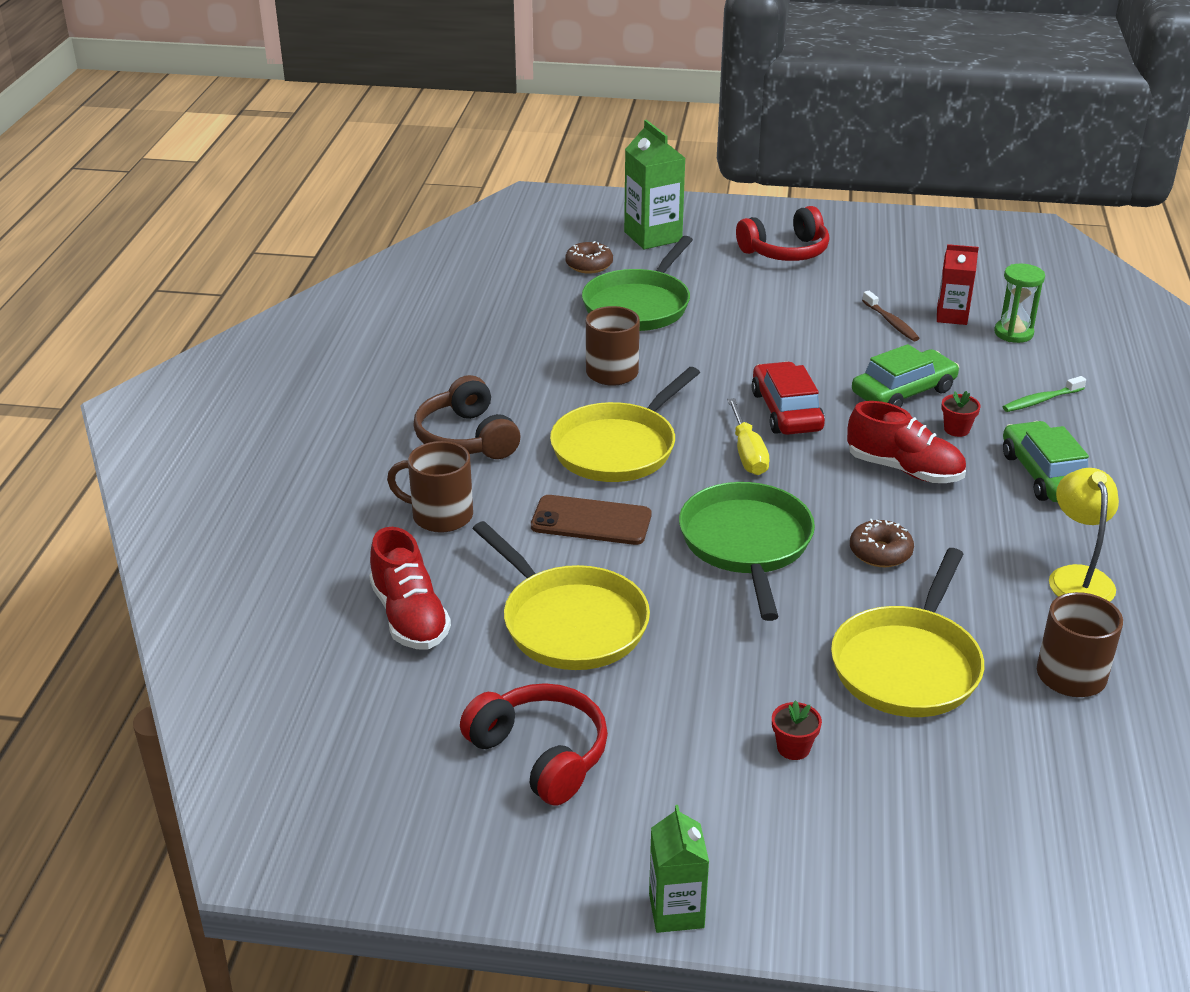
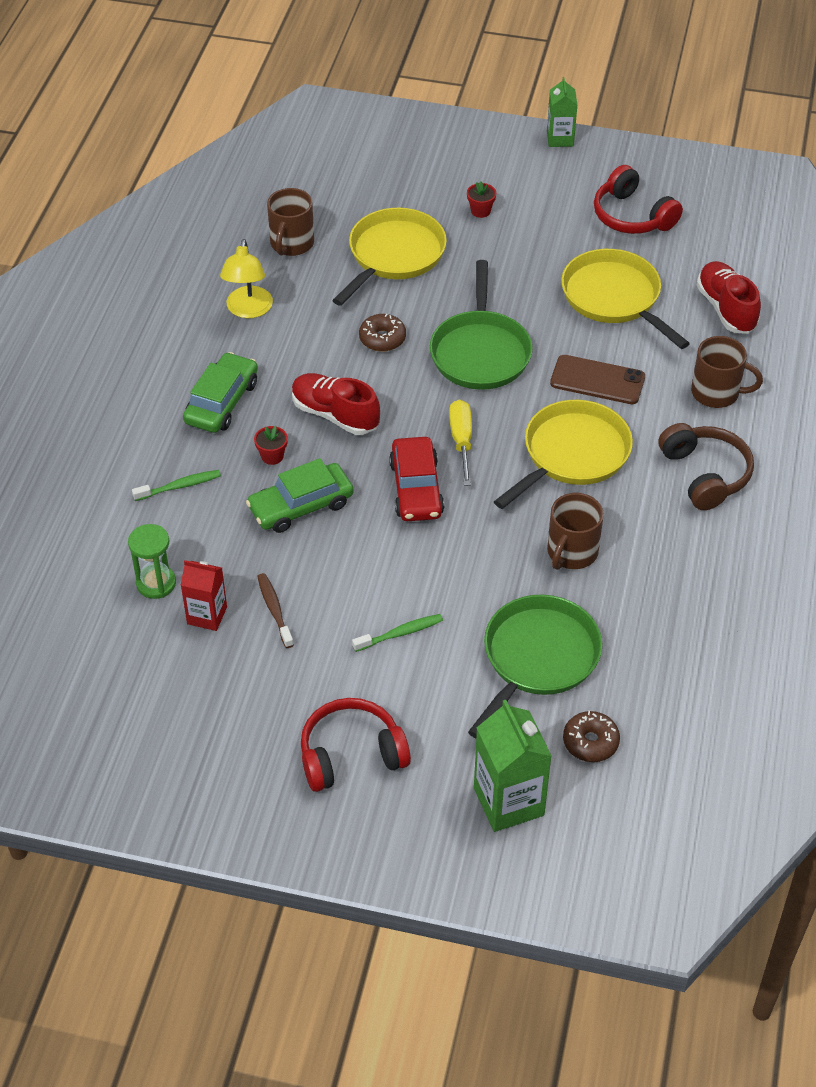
camera: 175 degrees left, 15 degrees up
(768, 314) = (400, 633): none -> green toothbrush
(1045, 475) = (222, 402): green car -> green car turned 150 degrees counterclockwise

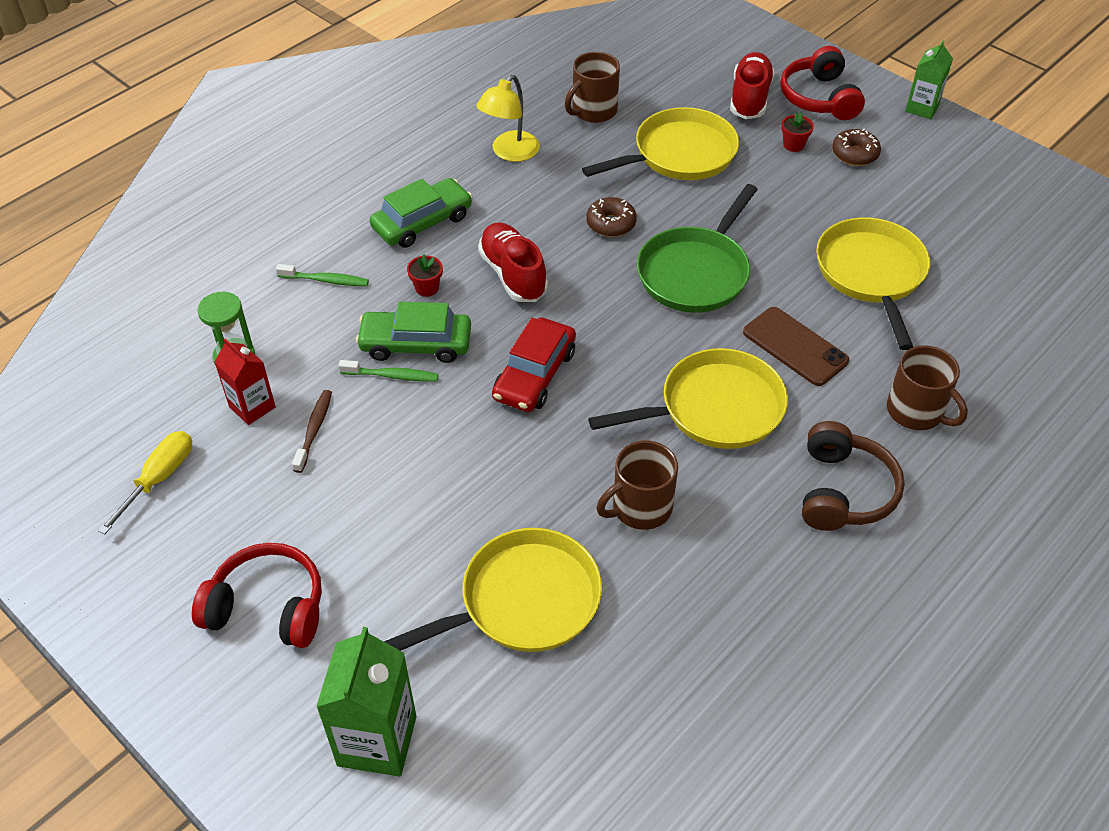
camera: 30 degrees right, 0 degrees up
(400, 633) = (409, 509): green toothbrush -> green toothbrush (392, 376)
(461, 441) = (613, 349): yellow screwdriver -> yellow screwdriver (159, 479)
(537, 658) = (523, 601): green pan -> yellow pan
(590, 742) = (509, 721): brown donut -> brown donut (854, 154)
(632, 216) = (946, 204): red headphones -> red headphones (819, 98)
(726, 309) = (987, 331): red shoe -> red shoe (749, 98)

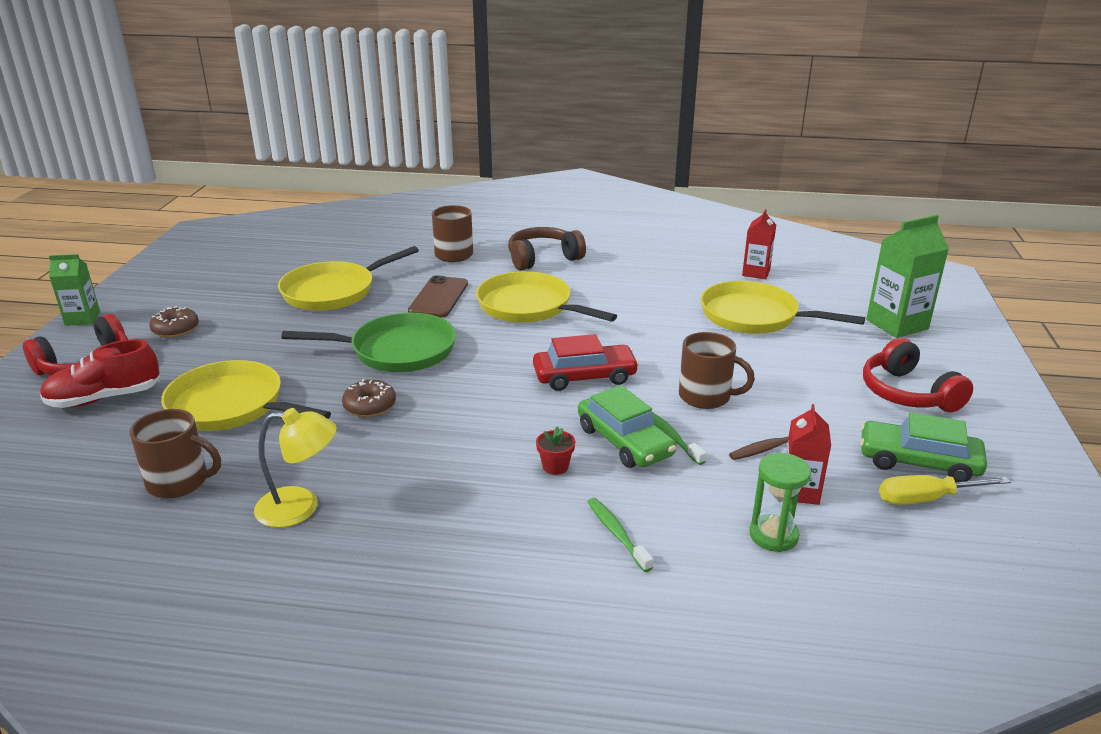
camera: 125 degrees left, 20 degrees down
(422, 222) = (469, 513): green car -> green car (918, 461)
(513, 274) = (487, 429): red shoe -> none
(630, 702) = (756, 273): none -> red carton
(640, 508) = (639, 305): brown mug -> brown mug (706, 397)
(793, 145) = (178, 357): red flower pot -> none

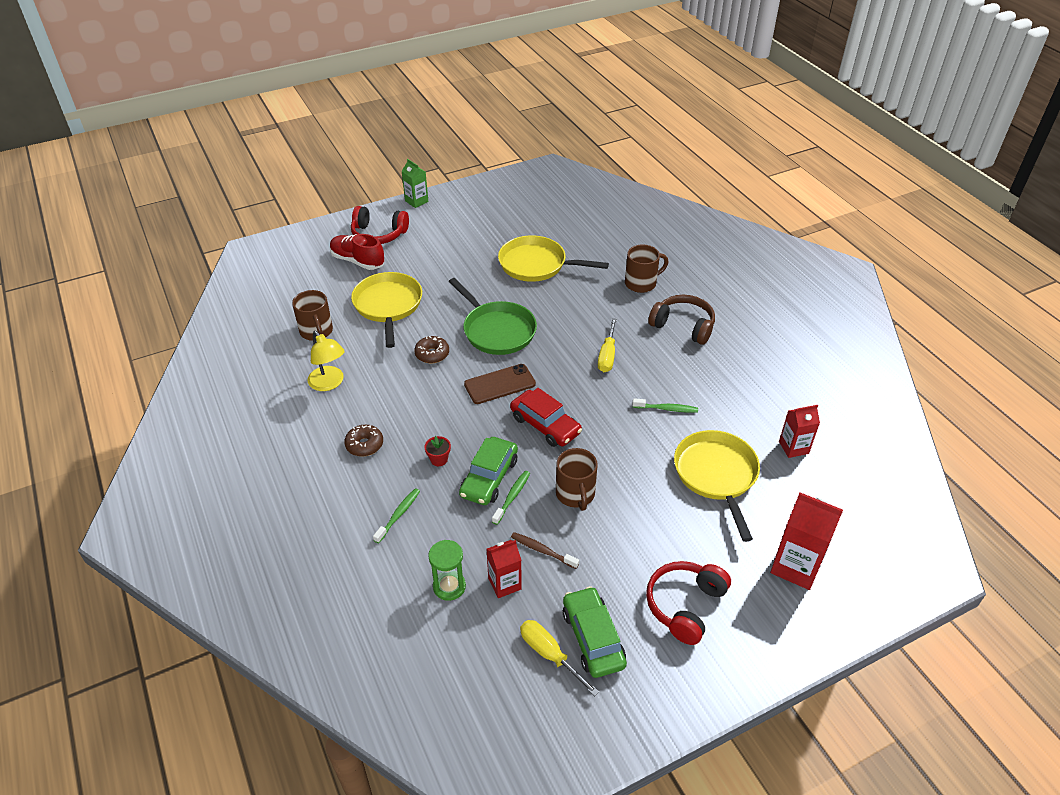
camera: 55 degrees right, 15 degrees up
(176, 329) = (437, 238): brown donut -> brown donut (364, 445)
(439, 297) = (576, 310): brown phone -> brown phone (500, 384)
(529, 306) = (607, 355): yellow pan -> yellow screwdriver
(642, 306) = (666, 409): none -> green toothbrush
(897, 324) = (796, 566): green carton -> red carton

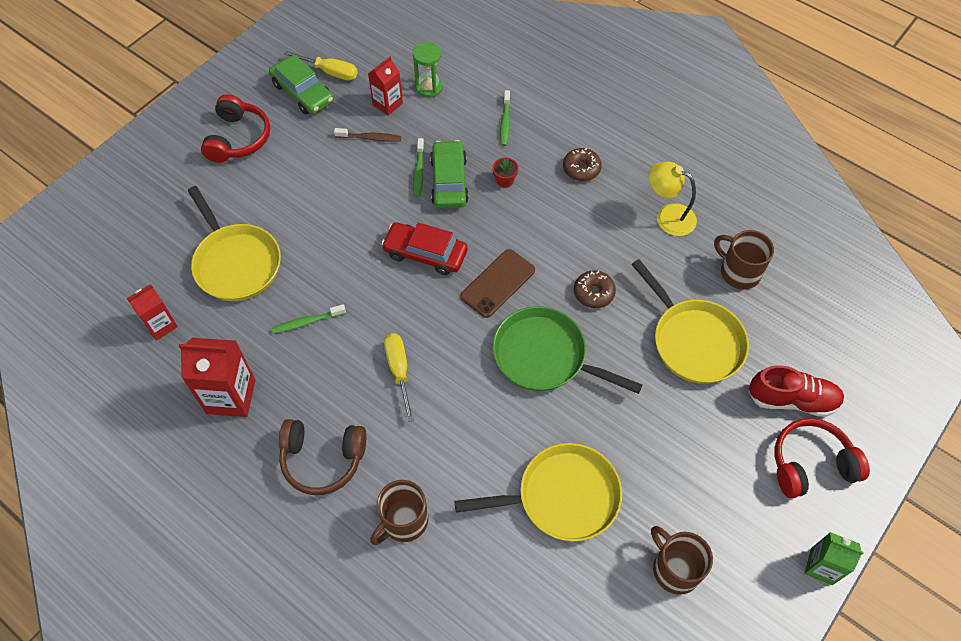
camera: 155 degrees right, 15 degrees up
(575, 494) = (363, 194): brown mug -> brown mug (675, 568)
(796, 566) = (149, 201): red carton -> red carton (231, 396)

